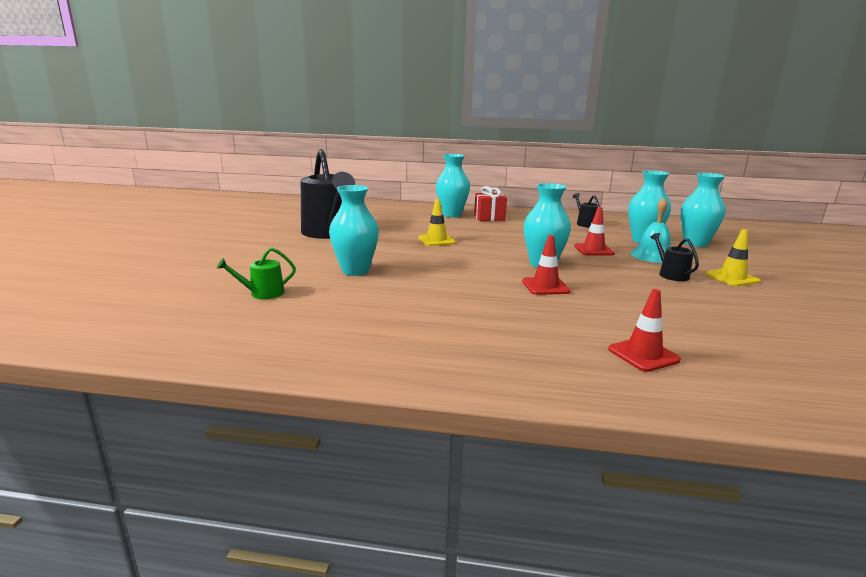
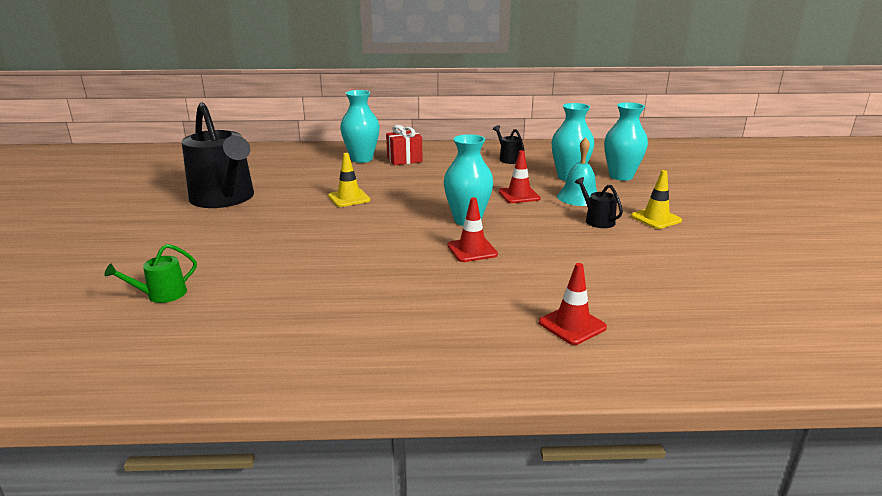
camera: 10 degrees left, 5 degrees up
(355, 271) = (263, 251): turquoise vase -> none

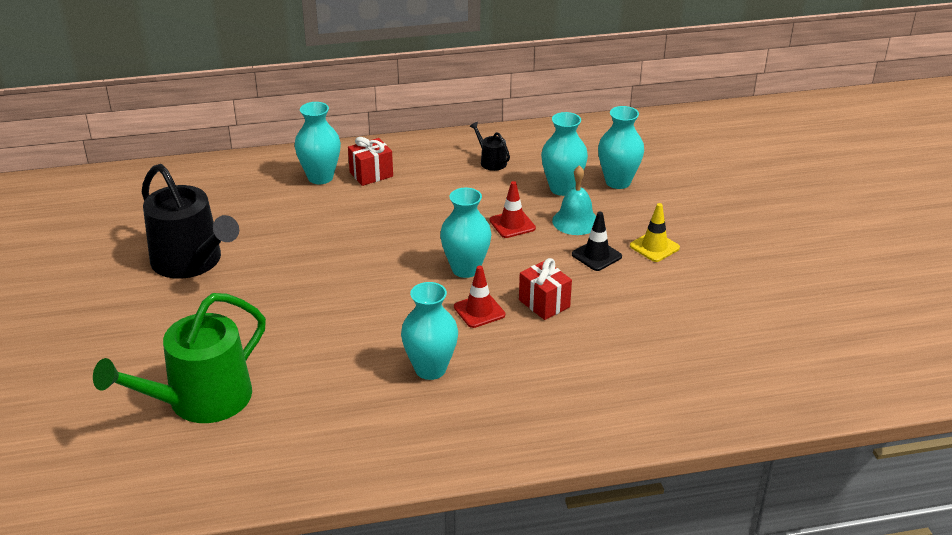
camera: 10 degrees left, 10 degrees up
(161, 295) = (200, 400): green watering can -> green watering can, size x2.35
(349, 198) = (330, 247): yellow traffic cone -> none
(407, 290) = (430, 369): none -> turquoise vase
(539, 250) = (544, 303): none -> red gift
(572, 325) = (583, 391): red traffic cone -> none
(597, 220) = (596, 255): black watering can -> black traffic cone

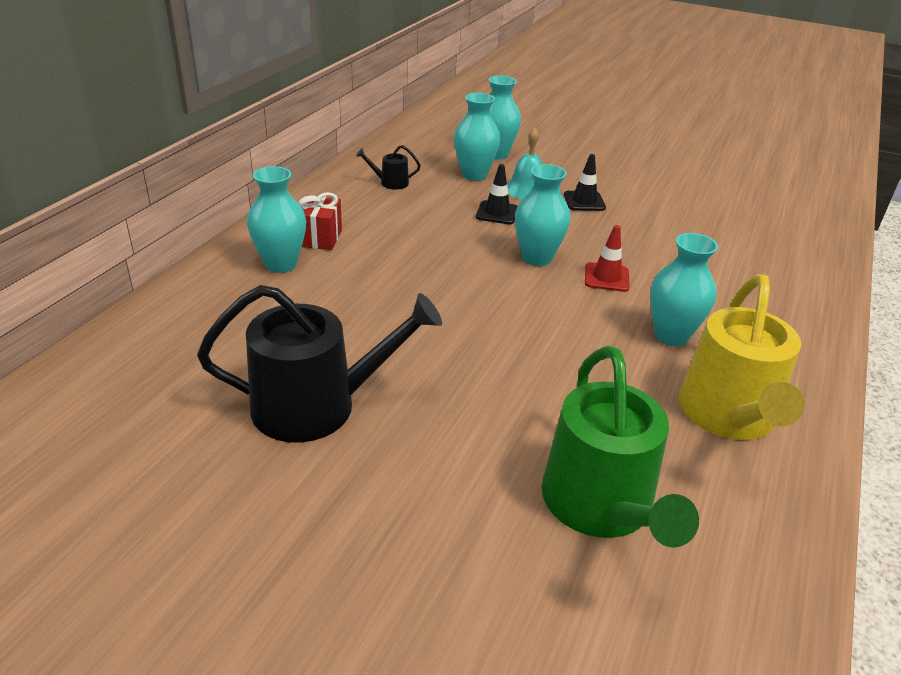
camera: 55 degrees left, 0 degrees up
(352, 427) = (729, 416): none -> yellow watering can
(512, 224) = (497, 213): red traffic cone -> black traffic cone
(544, 303) = (626, 247): red gift -> none
(654, 247) = (598, 178): yellow traffic cone -> none

